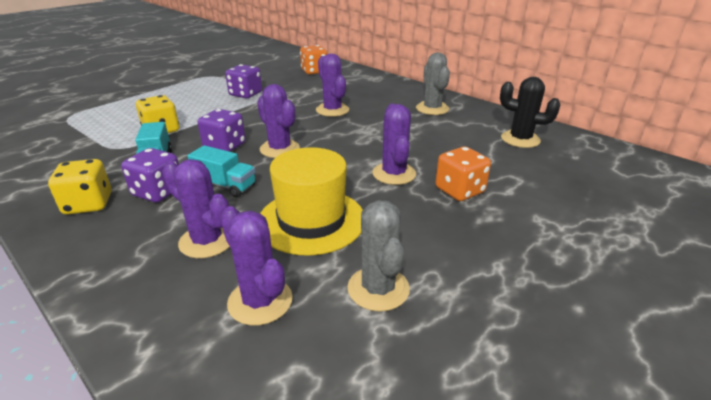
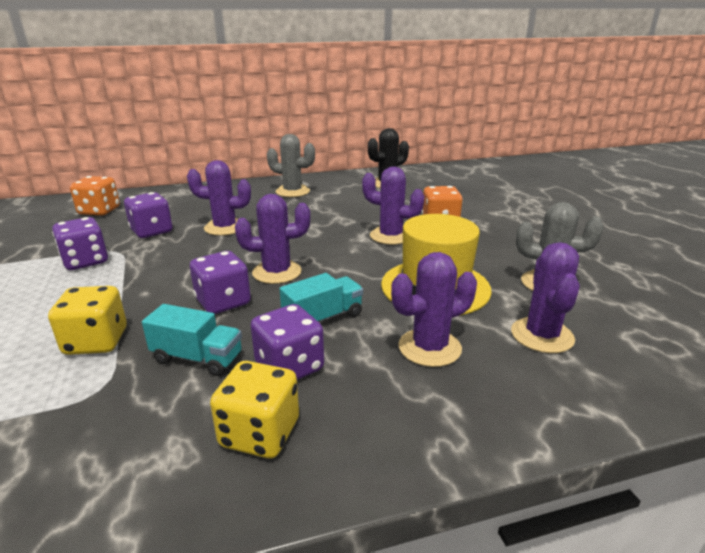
camera: 60 degrees left, 5 degrees down
(260, 301) = (542, 335): purple cactus -> purple cactus turned 75 degrees counterclockwise
(301, 94) = (152, 231): none -> purple dice

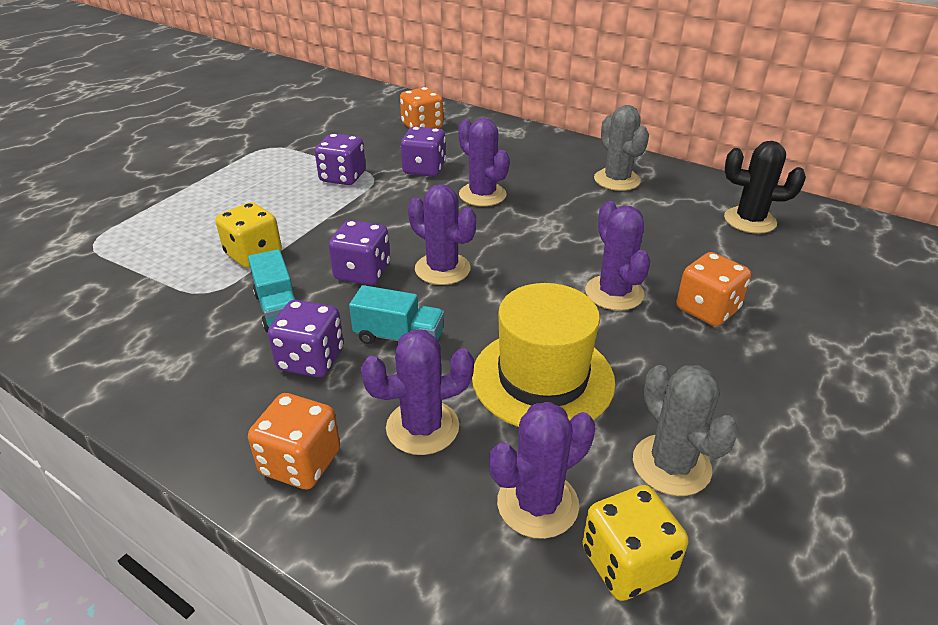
camera: 50 degrees right, 10 degrees up
(260, 433) = (222, 391): yellow dice -> yellow dice (627, 563)
(405, 420) = (300, 462): none -> orange dice
(429, 348) = (422, 427): purple cactus -> purple cactus turned 45 degrees counterclockwise

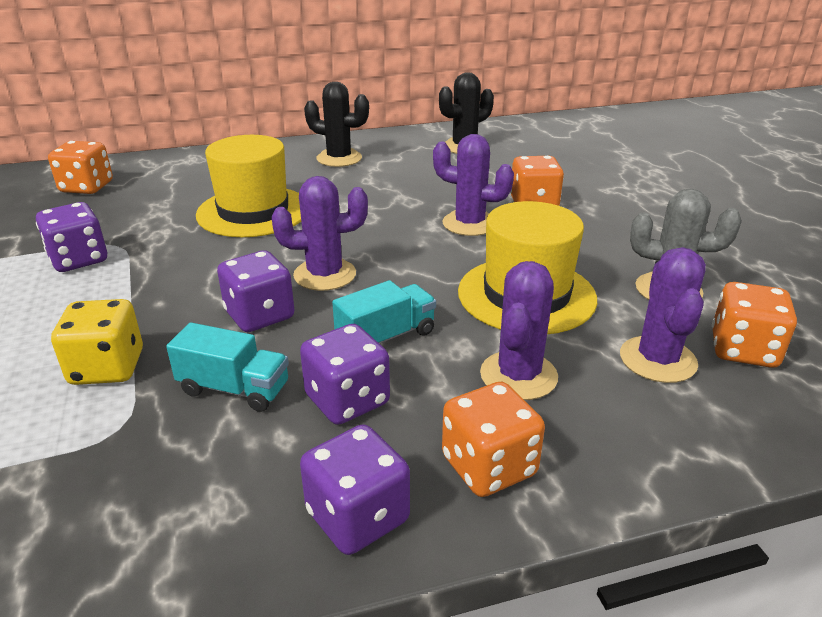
camera: 50 degrees left, 5 degrees down
(424, 169) = (159, 217): purple dice -> purple dice (357, 516)
(482, 195) = (253, 211): purple cactus -> yellow hat
(617, 180) = (339, 158): grey cactus -> black cactus
(627, 563) = (743, 350): yellow dice -> orange dice

